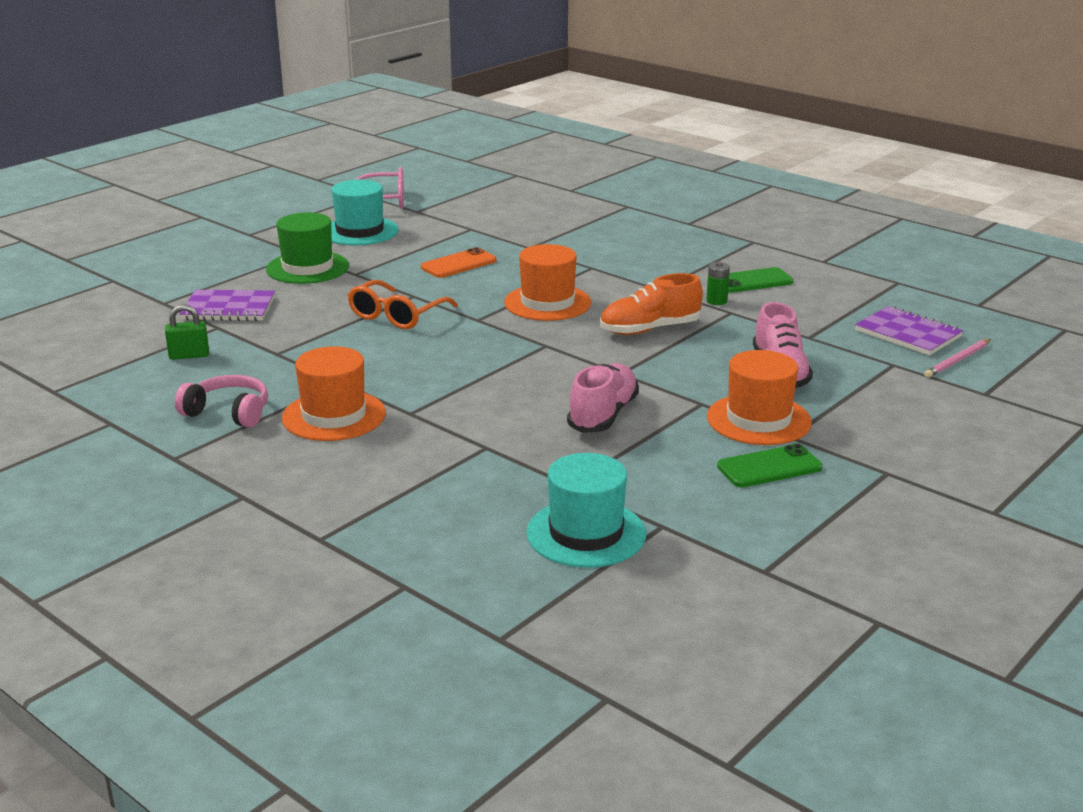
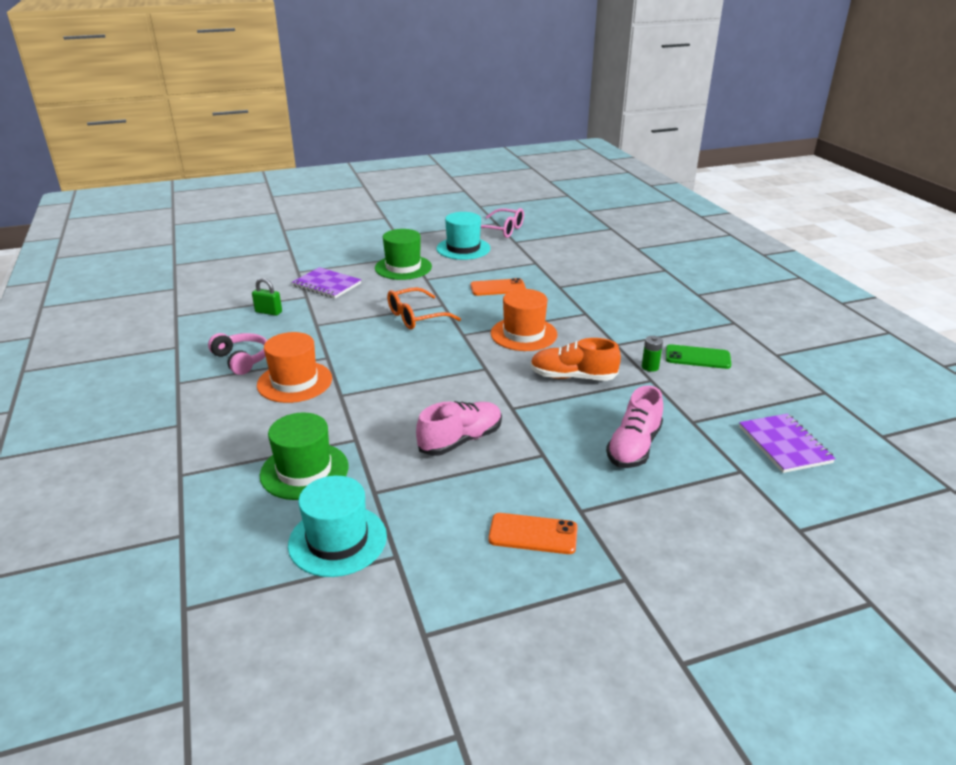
camera: 30 degrees right, 5 degrees up
(466, 490) = (304, 471): none -> green hat
(758, 420) = (571, 485): orange hat -> none
(769, 467) = (533, 534): green phone -> orange phone
(957, 361) = (805, 486): pink pencil -> none

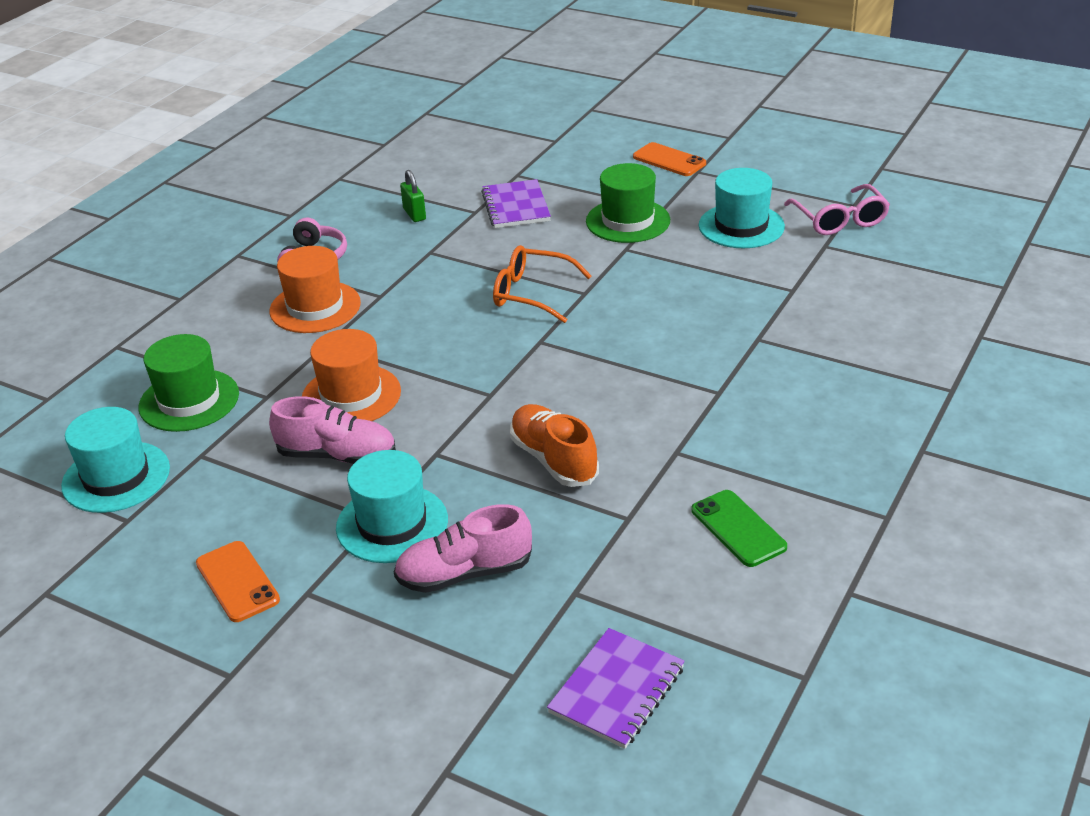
camera: 50 degrees right, 5 degrees up
(498, 288) = (682, 302): orange phone -> orange phone (669, 160)
(523, 334) = (600, 378): orange hat -> orange hat (351, 395)
(556, 451) = (392, 524): none -> turquoise hat
(650, 367) = (658, 503): green battery -> none

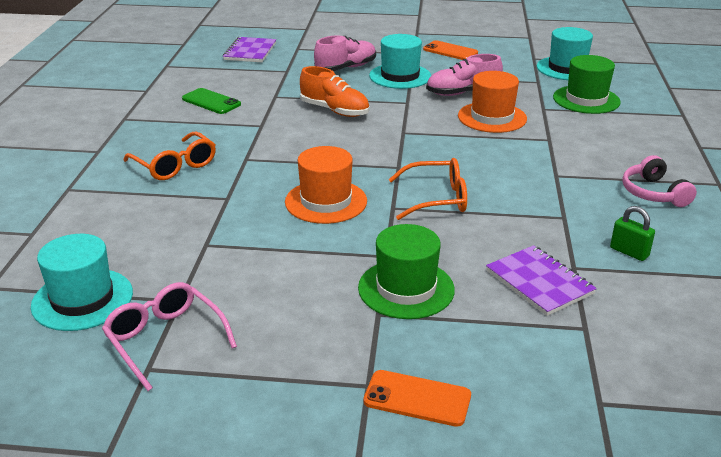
camera: 155 degrees right, 5 degrees down
(315, 307) = (593, 159): orange hat -> orange hat (326, 201)
(741, 226) = (278, 307): turquoise hat -> turquoise hat (82, 299)
(813, 400) = (175, 165): none -> orange glasses

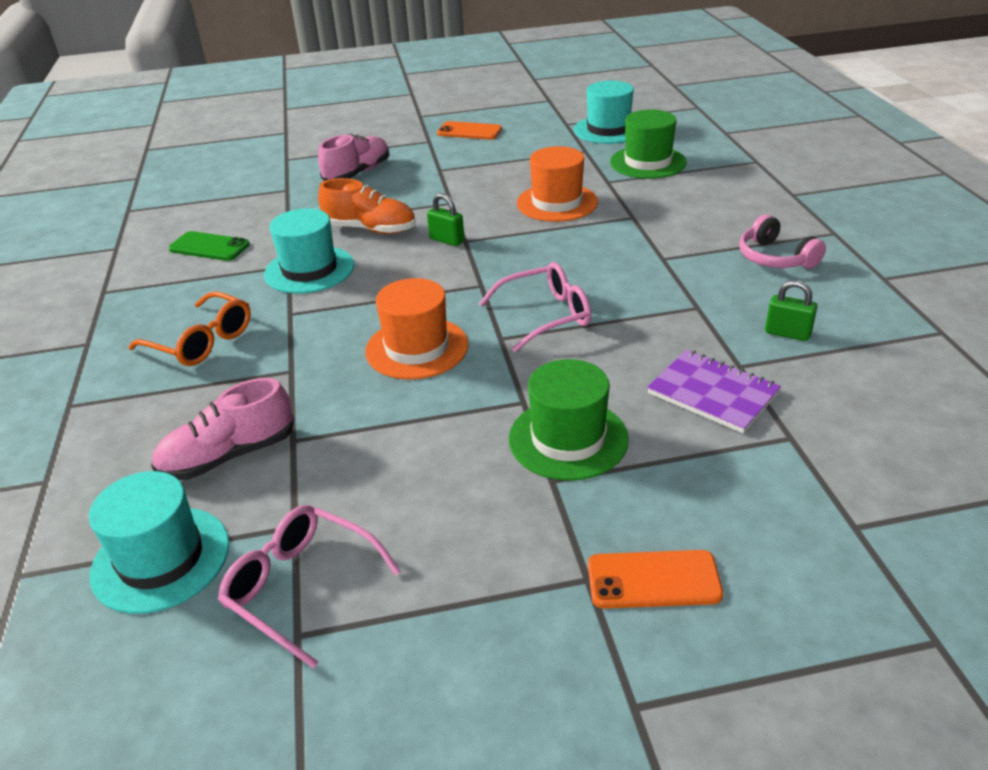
camera: 15 degrees left, 5 degrees up
(250, 52) = (229, 173): purple notebook -> none
(389, 129) = (447, 240): none -> green padlock
(400, 76) = (427, 172): turquoise hat -> turquoise hat (309, 270)
(437, 199) = (546, 315): orange glasses -> pink glasses
(462, 93) = (509, 179): pink shoe -> pink shoe (229, 456)

